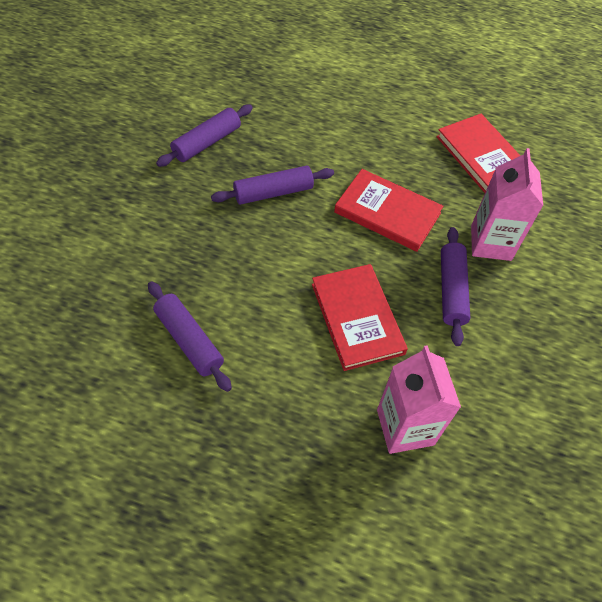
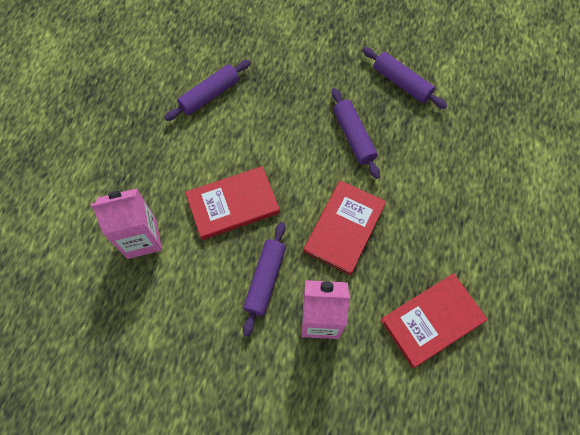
camera: 90 degrees right, 10 degrees up
(451, 290) = (265, 280): purple rolling pin -> purple rolling pin turned 75 degrees counterclockwise

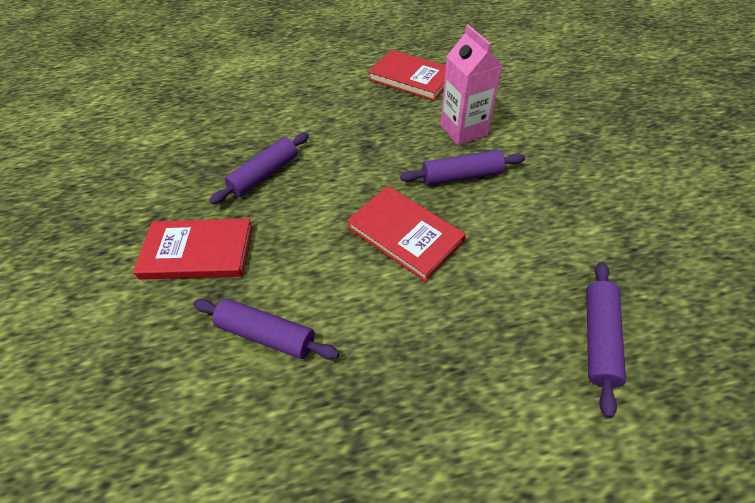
camera: 115 degrees left, 15 degrees down
(142, 238) = (508, 298): pink carton -> none
(344, 228) = (370, 146): red book -> red book (198, 252)
(401, 83) = (178, 163): purple rolling pin -> purple rolling pin (599, 338)

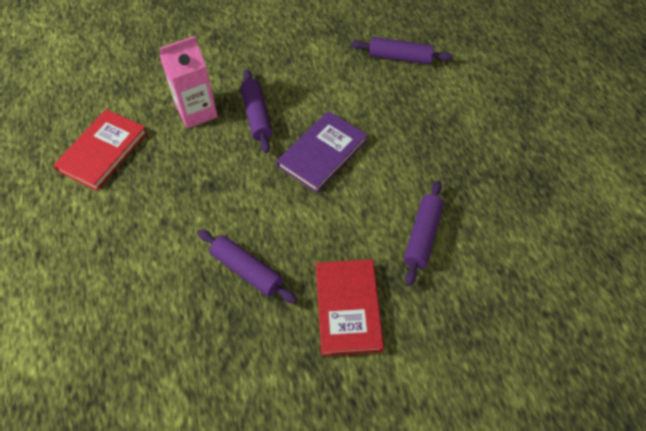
camera: 95 degrees left, 5 degrees up
(405, 234) = (322, 153): red book -> purple book

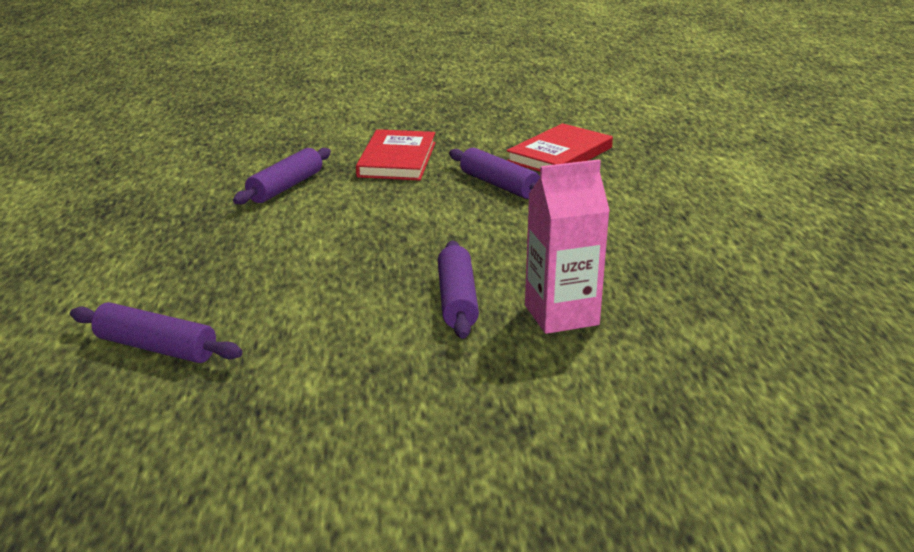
camera: 170 degrees left, 30 degrees down
(103, 151) = (712, 287): red book -> red book (559, 154)
(322, 153) = (369, 254): purple book -> none

